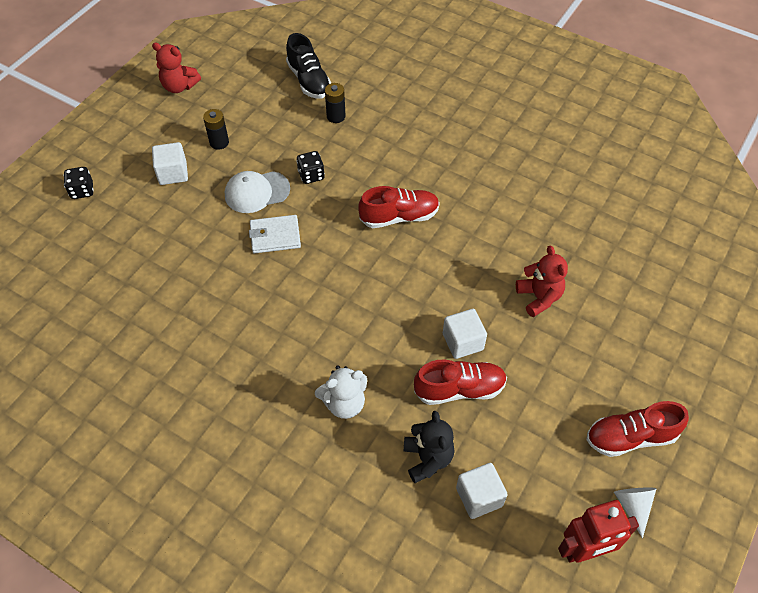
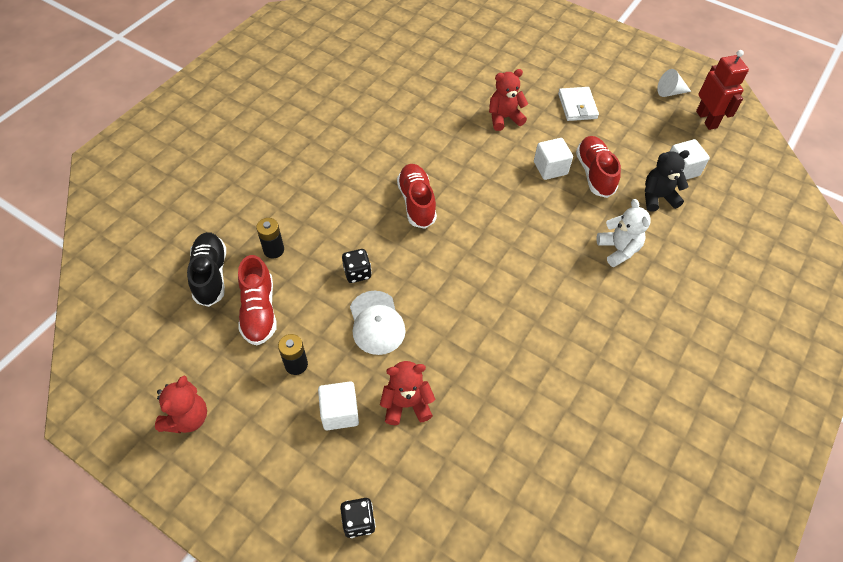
camera: 90 degrees left, 0 degrees up
(175, 216) = (406, 404): none -> red teddy bear
(275, 236) = (437, 304): white wallet -> white wallet (577, 106)
(309, 80) = (211, 275): black shoe -> black shoe turned 75 degrees counterclockwise
(630, 437) = (619, 86): red shoe -> red shoe (259, 311)

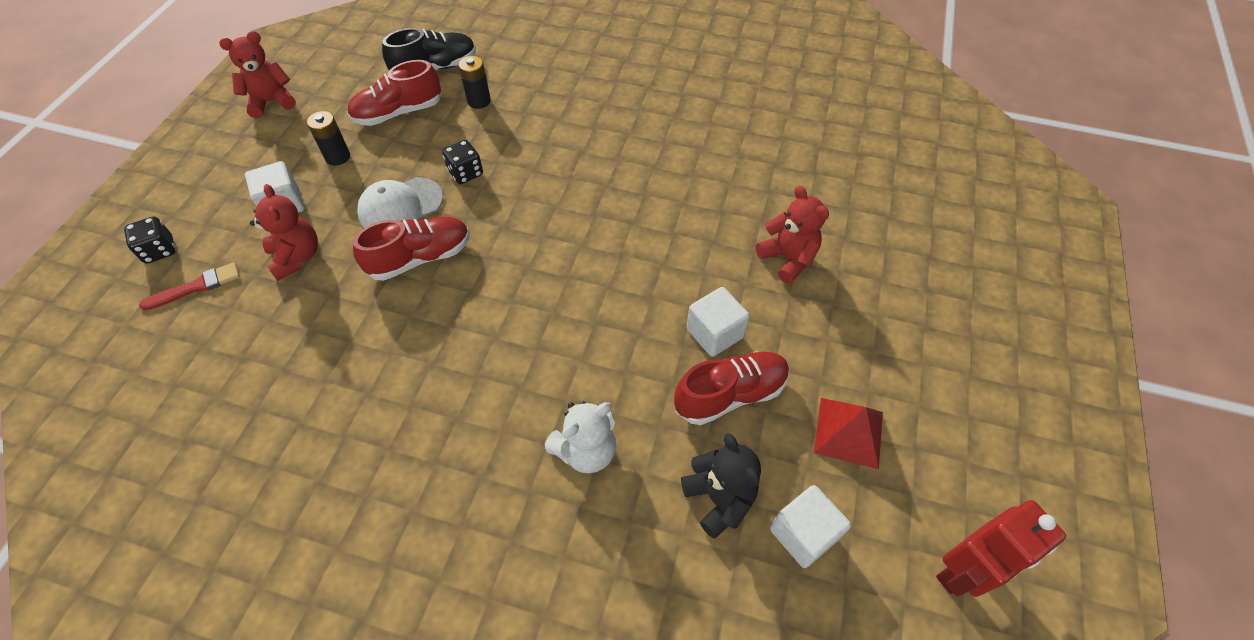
camera: 75 degrees right, 0 degrees up
(187, 418) = (272, 102): red teddy bear -> red teddy bear turned 150 degrees clockwise
(414, 487) = (196, 287): none -> red brush
(416, 202) = (589, 200): red shoe -> red shoe (420, 258)
(577, 106) = (869, 348): white wallet -> none
(627, 132) = (849, 432): none -> red pyramid
(670, 92) = (997, 493): white cone -> none

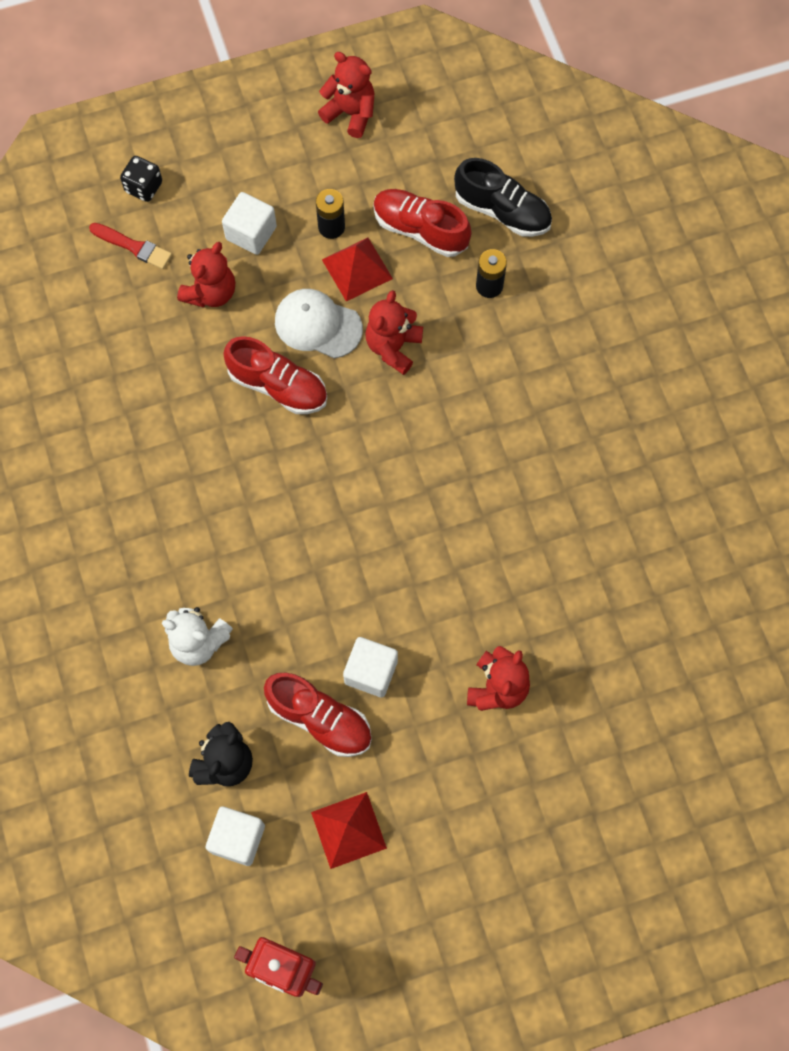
camera: 55 degrees right, 15 degrees up
(385, 160) = (357, 269): none -> red pyramid
(466, 173) = (393, 347): black dice -> red teddy bear

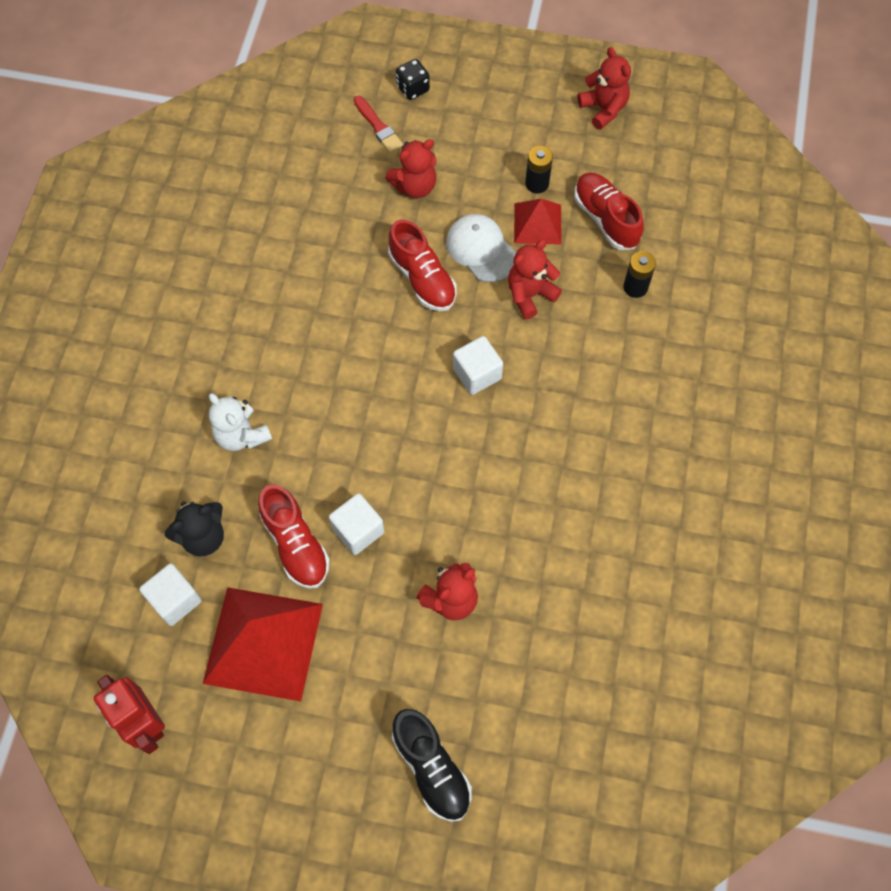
camera: 30 degrees right, 5 degrees down
(251, 233) = (472, 159): white cube -> white cube (477, 374)
(348, 830) = (263, 643): red pyramid -> red pyramid, size x1.82
(502, 211) = (681, 236): black shoe -> black shoe (431, 768)

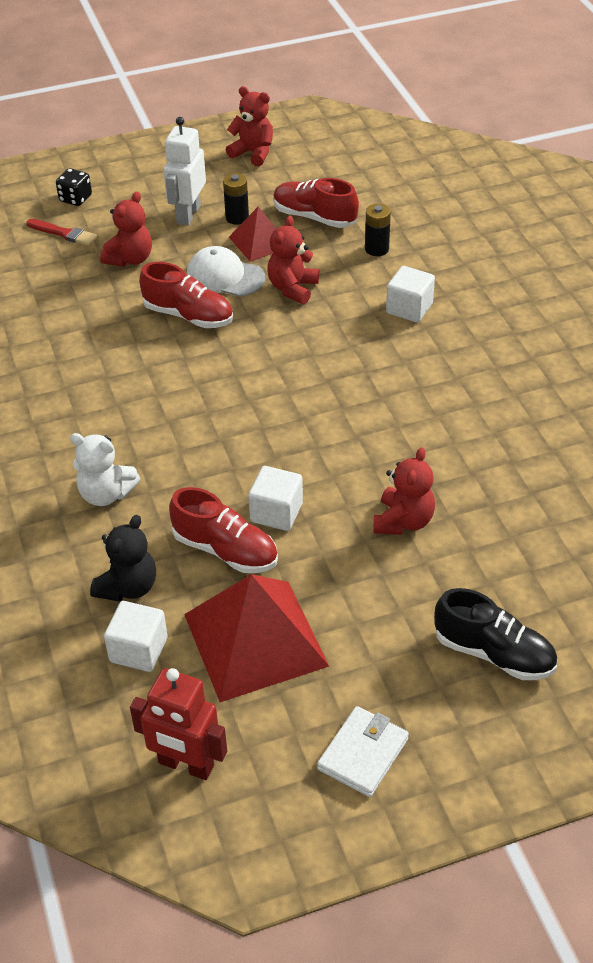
camera: 30 degrees left, 20 degrees down
(273, 794) = (363, 754): none -> white wallet
(477, 374) = (291, 358): white cube -> white cube (409, 308)
(496, 158) = (188, 214): none -> white robot

